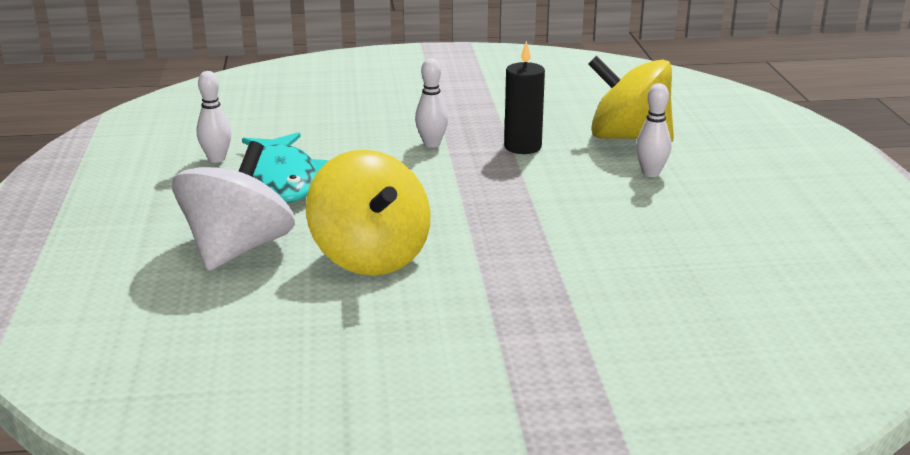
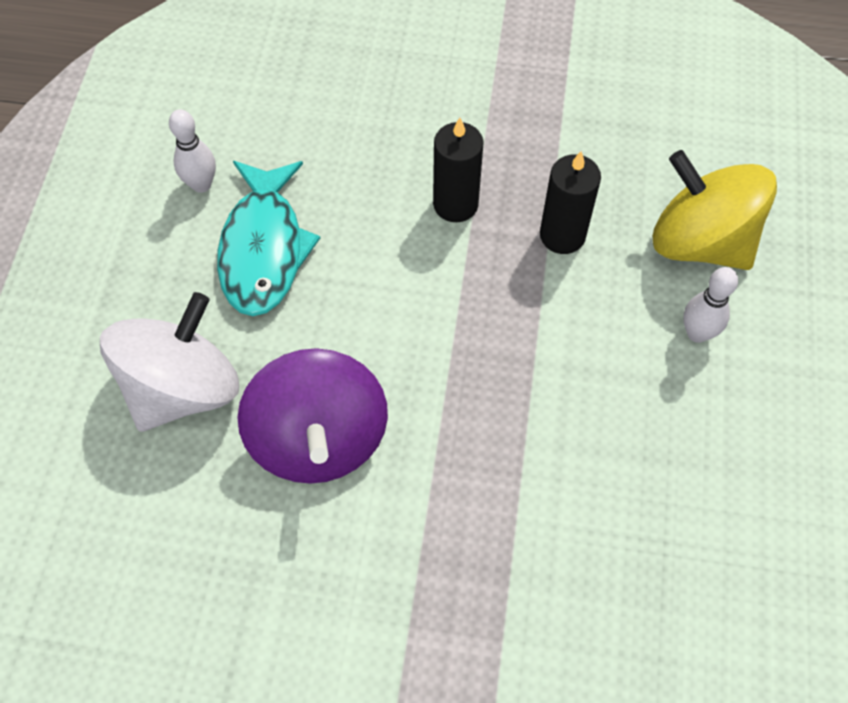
camera: 15 degrees right, 35 degrees up
(370, 256) = (318, 438): yellow spinning top -> purple spinning top
(431, 144) = (455, 204): white bowling pin -> black candle

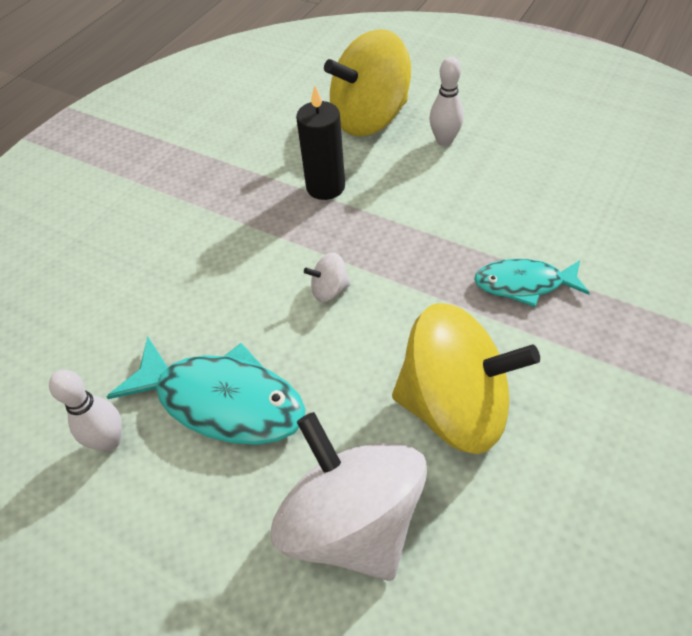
camera: 65 degrees left, 10 degrees down
(318, 438) = (454, 406): purple spinning top -> yellow spinning top
(418, 289) = (329, 290): none -> white spinning top
(455, 204) = (258, 243): black candle -> none
(495, 470) = (524, 284): none -> turquoise fish

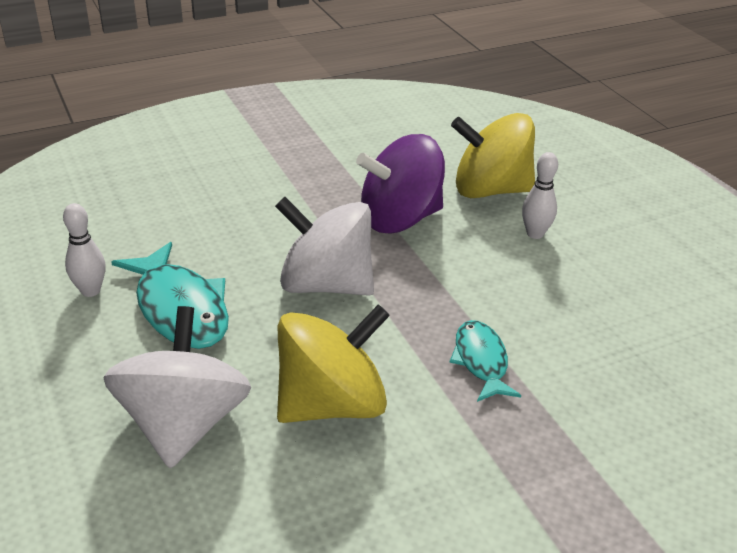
camera: 30 degrees right, 15 degrees down
(325, 187) = (400, 219): black candle -> purple spinning top
(329, 290) = (326, 284): white spinning top -> white spinning top, size x2.49
(454, 406) = (331, 404): yellow spinning top -> yellow spinning top turned 75 degrees counterclockwise
(524, 284) = (481, 361): turquoise fish -> turquoise fish turned 45 degrees clockwise

